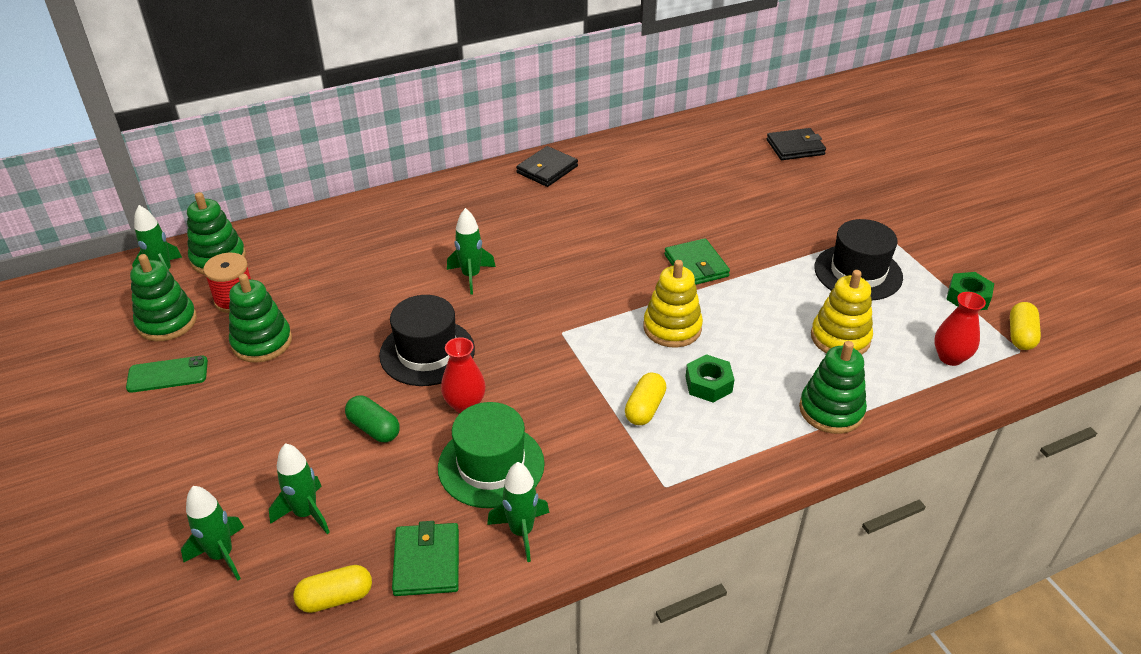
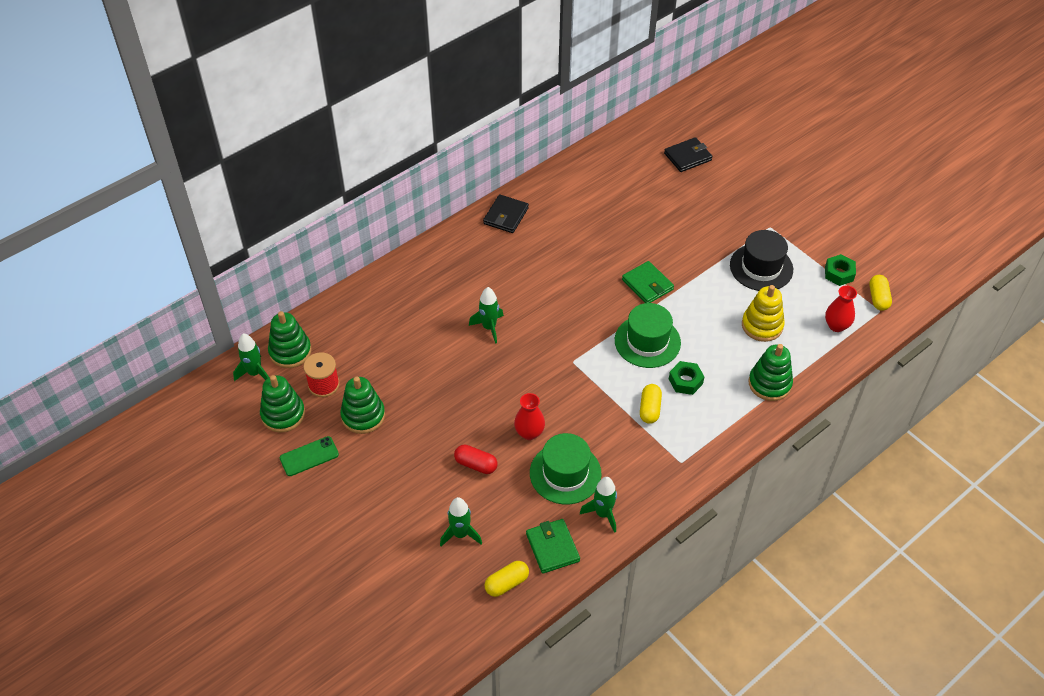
camera: 15 degrees left, 10 degrees up
(221, 555) = (421, 574): green rocket -> none
(374, 428) = (476, 464): green capsule -> red capsule
(427, 352) = (485, 398): black hat -> none
(672, 328) = (647, 341): yellow stacking toy -> green hat

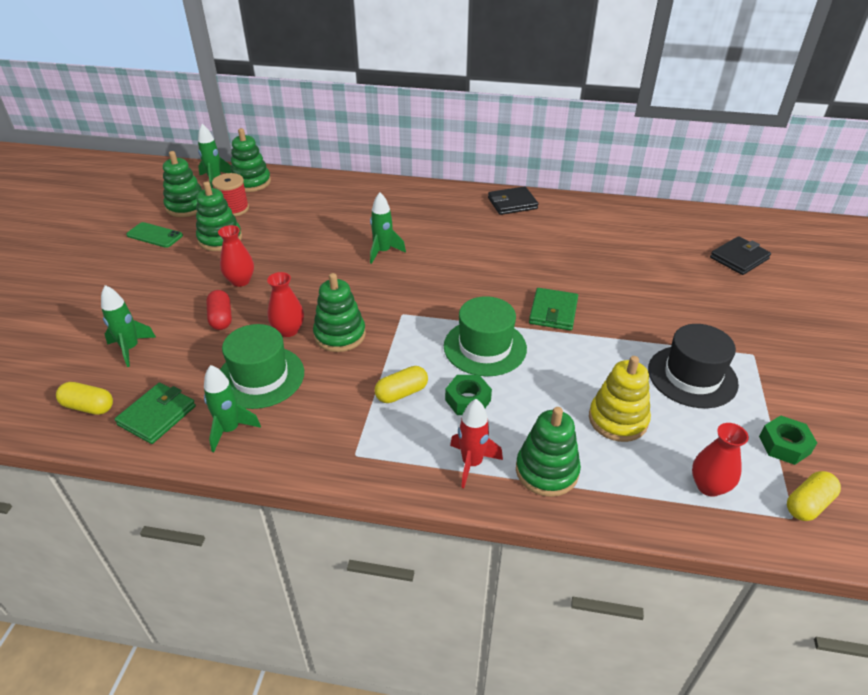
camera: 50 degrees right, 10 degrees down
(439, 431) = (240, 281): none -> red vase
(562, 407) = (340, 335): none -> green stacking toy
(687, 157) = (739, 258): black wallet -> black wallet turned 60 degrees counterclockwise
(735, 412) = (472, 463): none -> red rocket

